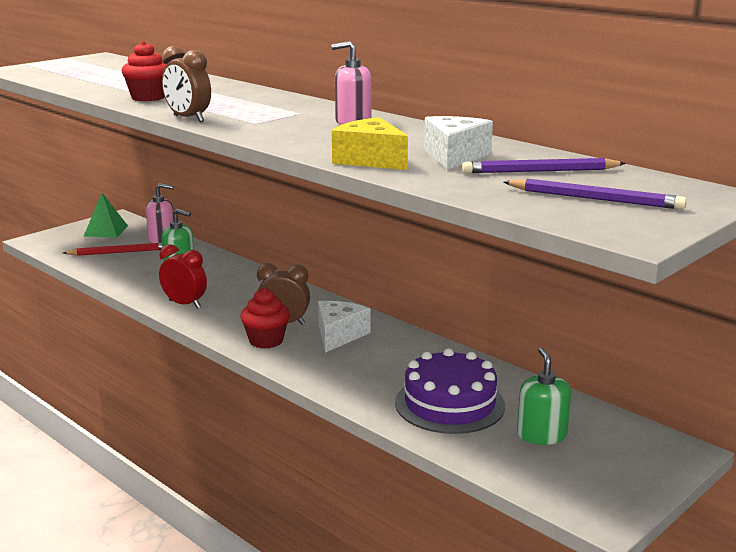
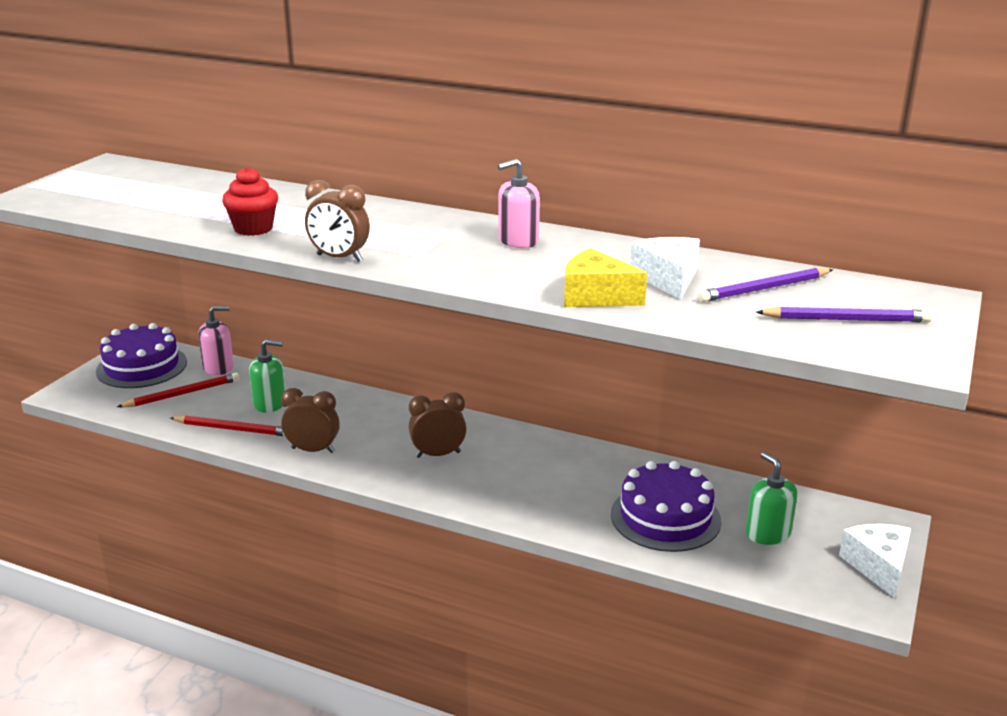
camera: 20 degrees left, 5 degrees up
(106, 231) = (142, 366): green pyramid -> purple cake
(136, 281) = (232, 429): none -> red pencil
(185, 304) = (313, 450): red clock -> brown clock
(266, 341) = (435, 480): red cupcake -> none
(339, 335) = (504, 458): white cheese -> white cheese (878, 567)

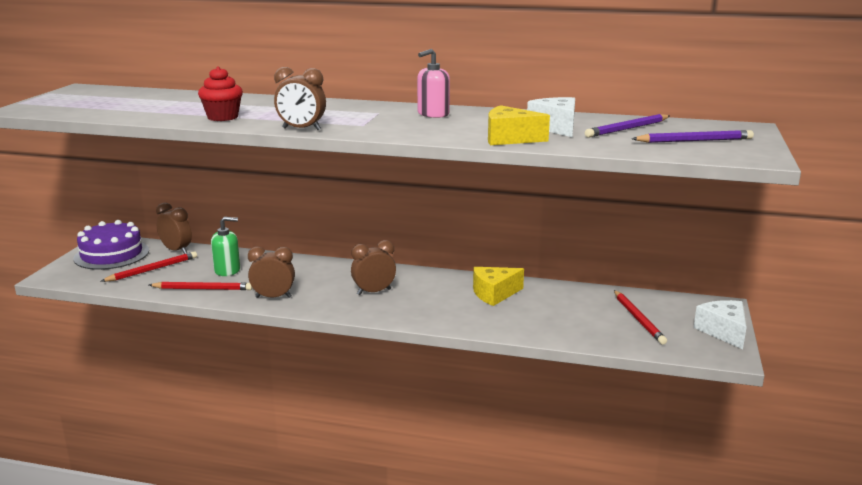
camera: 10 degrees left, 5 degrees down
(218, 367) = (176, 250): pink soap dispenser -> brown clock
(590, 473) = (494, 294): none -> yellow cheese
(665, 517) = (560, 316): purple cake -> none
(768, 533) = (638, 319): green soap dispenser -> red pencil

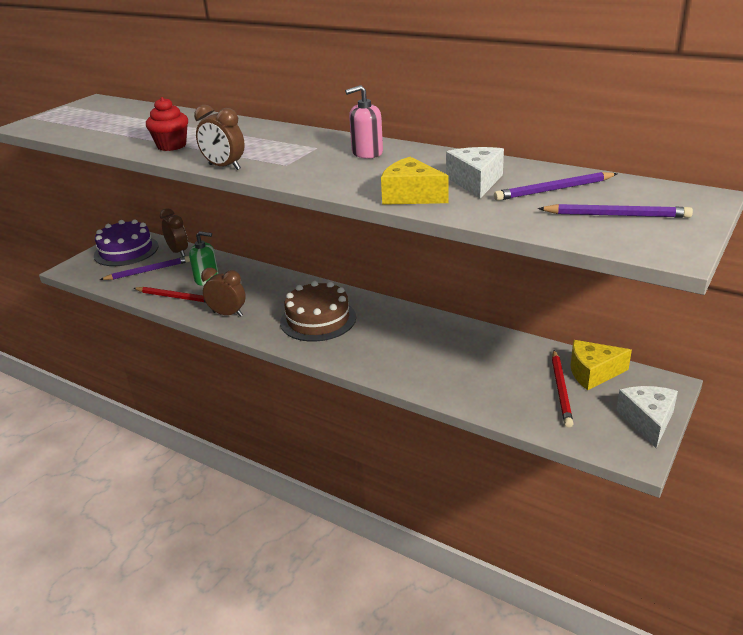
camera: 20 degrees right, 10 degrees up
(152, 270) = (148, 271): red pencil -> purple pencil
(374, 292) = (318, 319): brown clock -> brown cake
(494, 294) = (430, 337): yellow cheese -> yellow cheese (593, 373)

